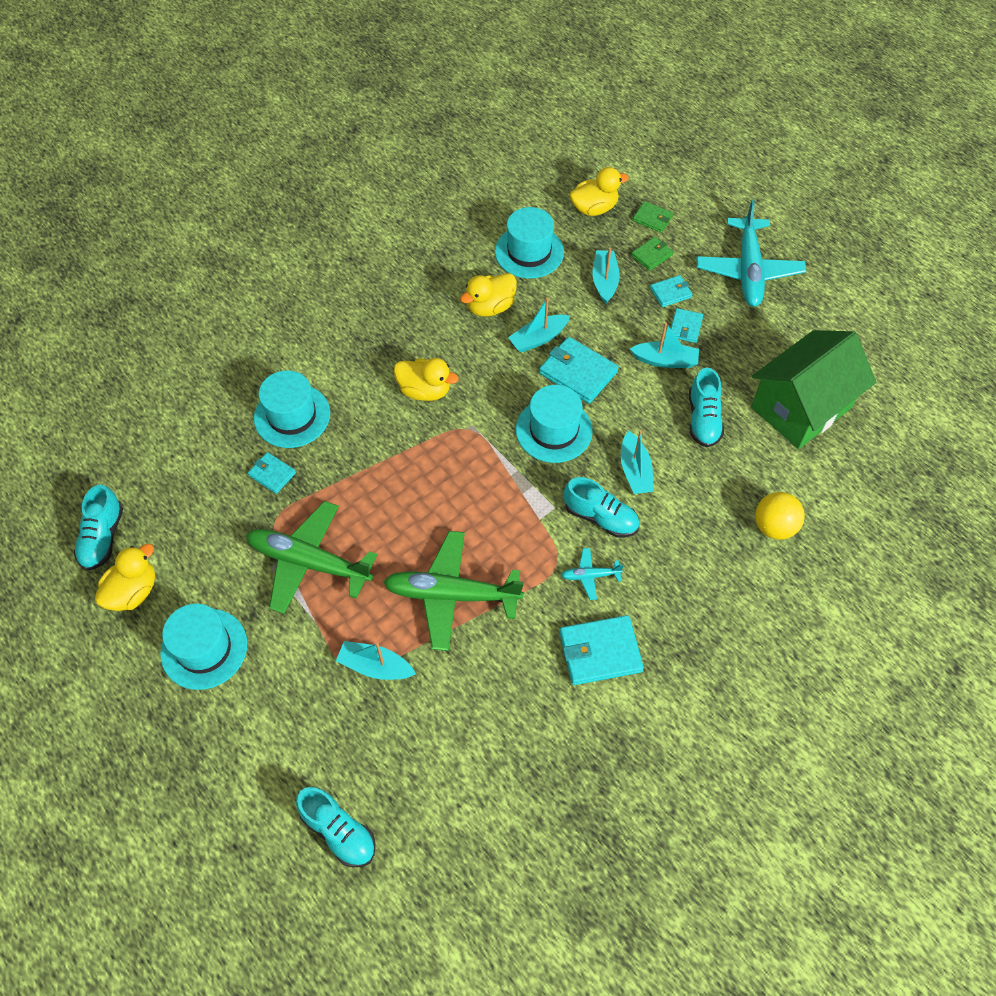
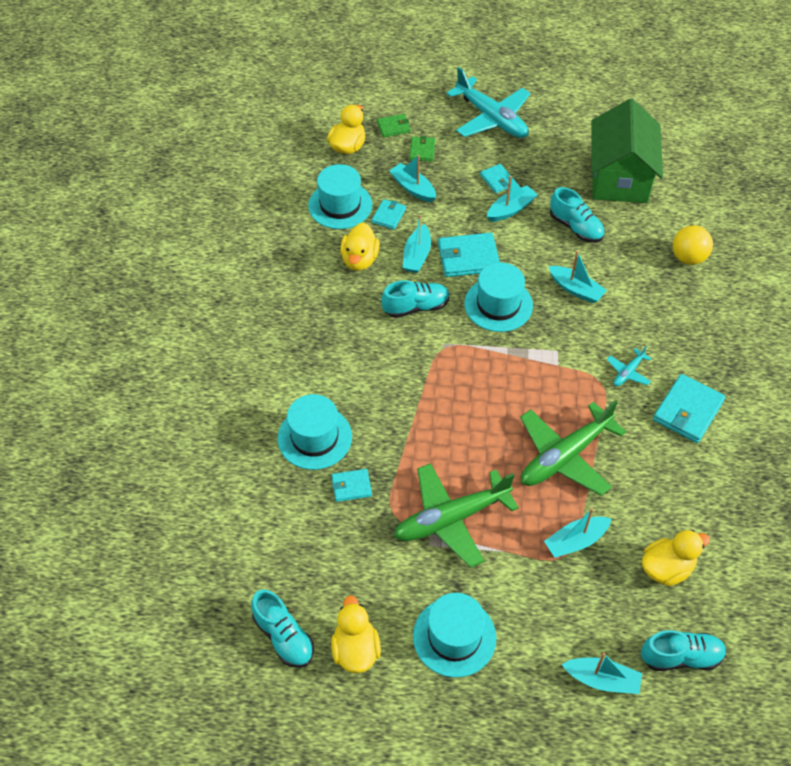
camera: 45 degrees left, 5 degrees down
(261, 785) = (602, 680): none -> turquoise boat
(425, 390) = (385, 346): yellow duck -> yellow duck (666, 568)
(600, 517) = (591, 333): turquoise shoe -> turquoise shoe (416, 307)
(670, 293) = (462, 165): turquoise wallet -> turquoise wallet (388, 216)

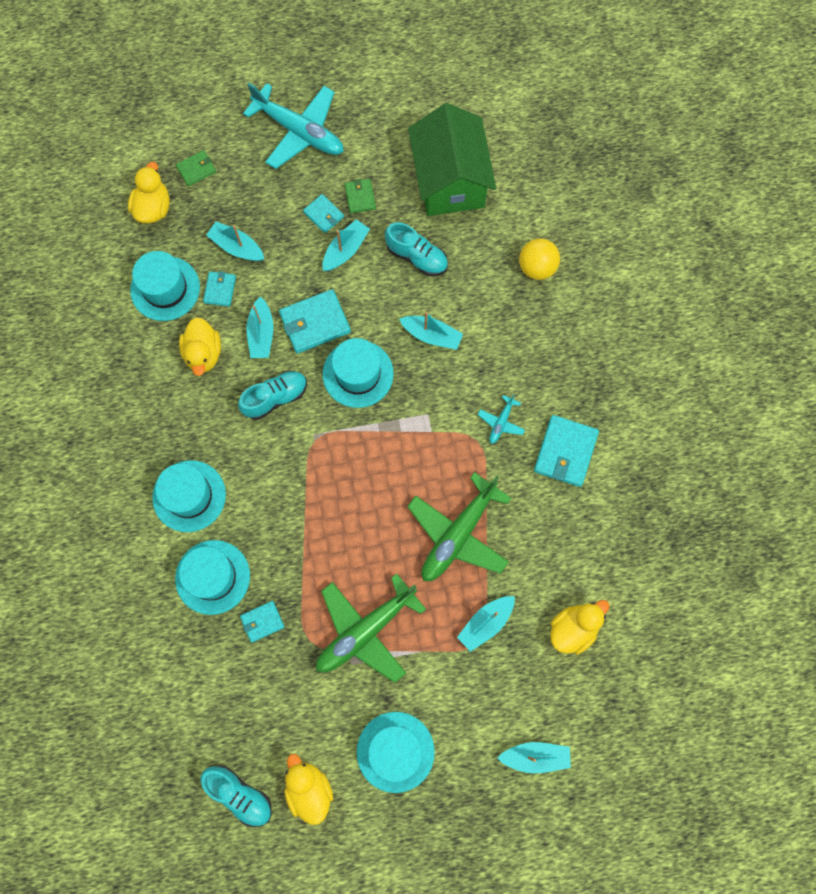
camera: 15 degrees left, 20 degrees up
(313, 366) = (189, 496): none -> turquoise hat
(422, 150) = (235, 194): green wallet -> green wallet (360, 197)
(681, 657) = (600, 715): turquoise shoe -> none

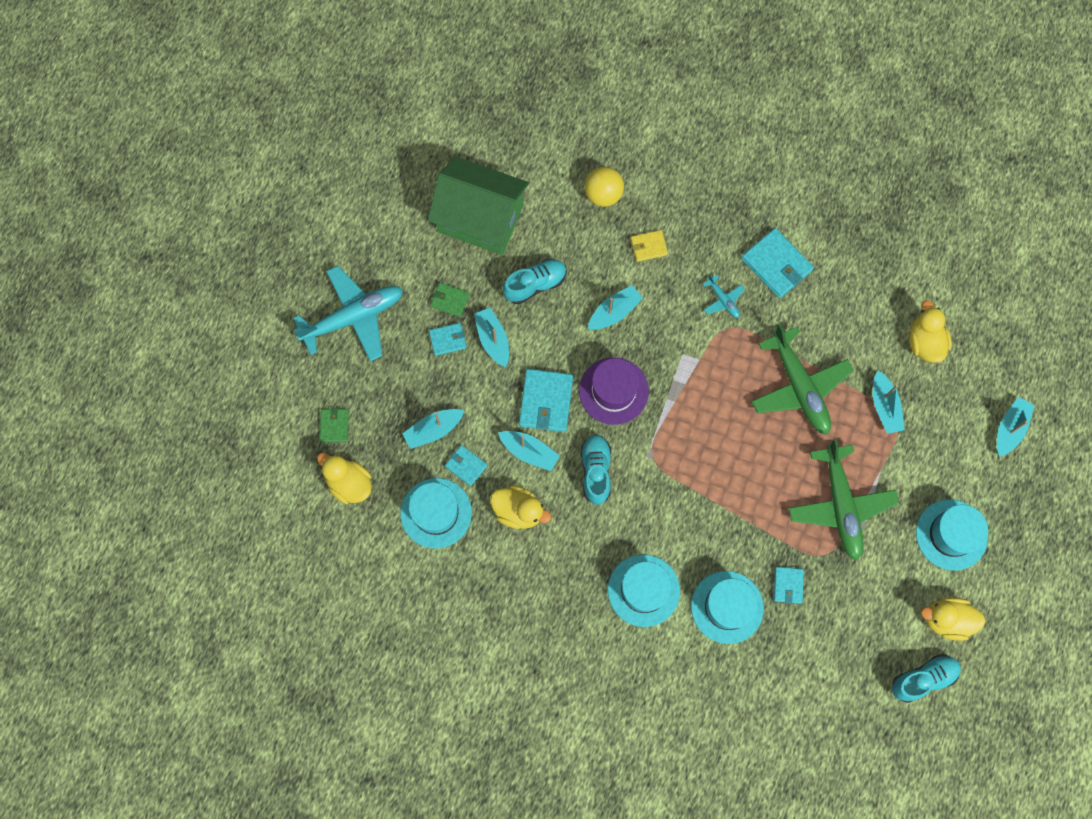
camera: 60 degrees left, 0 degrees up
(358, 374) = (613, 391): turquoise hat -> purple hat
(512, 331) = (648, 246): none -> yellow wallet

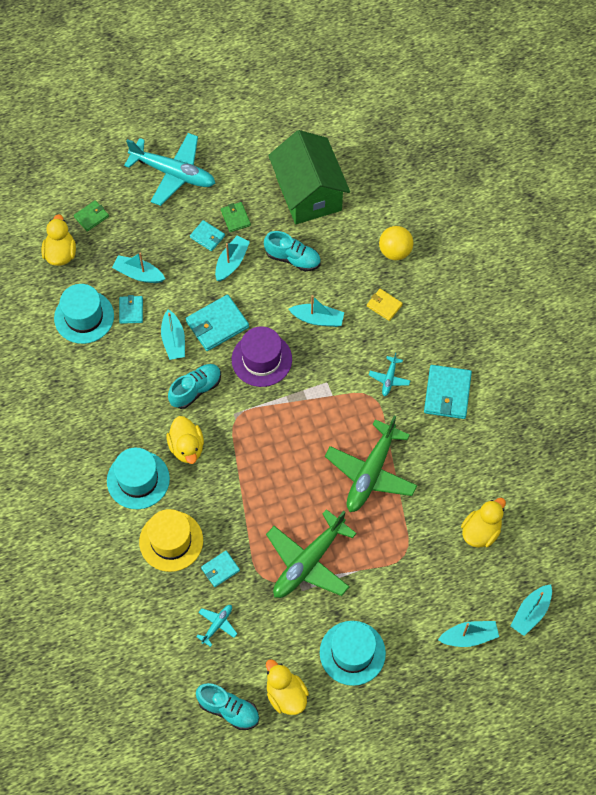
camera: 50 degrees right, 10 degrees down
(518, 511) = (127, 364): yellow duck -> yellow duck (187, 447)
(727, 607) = (171, 541): turquoise hat -> yellow hat
(838, 628) = (217, 625): none -> turquoise plane
(884, 406) = (407, 539): turquoise boat -> turquoise boat (531, 612)

